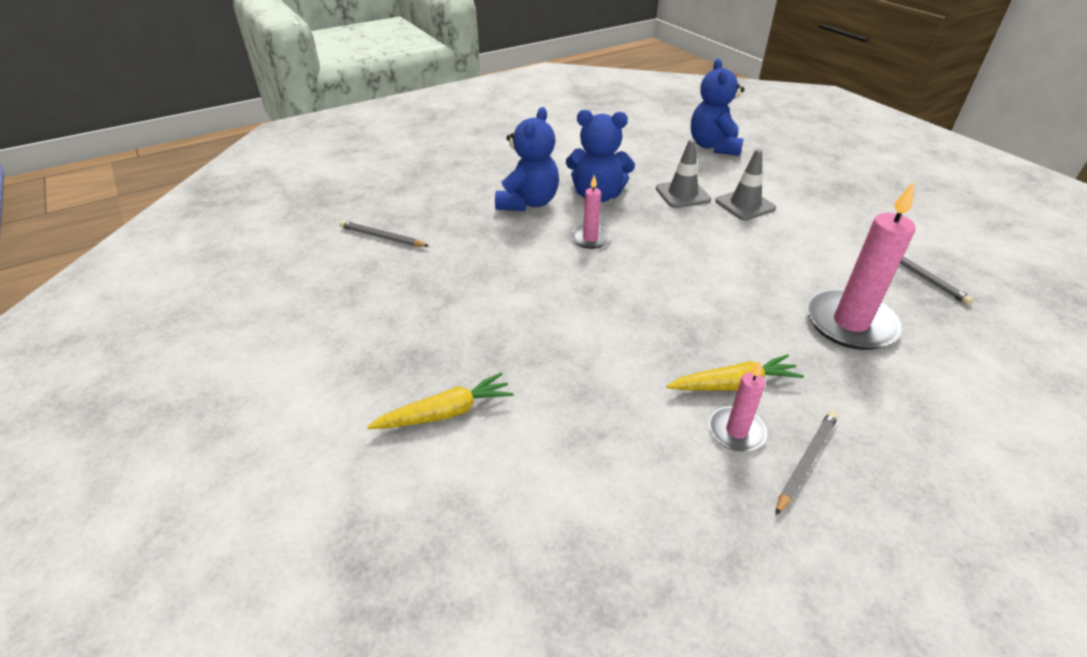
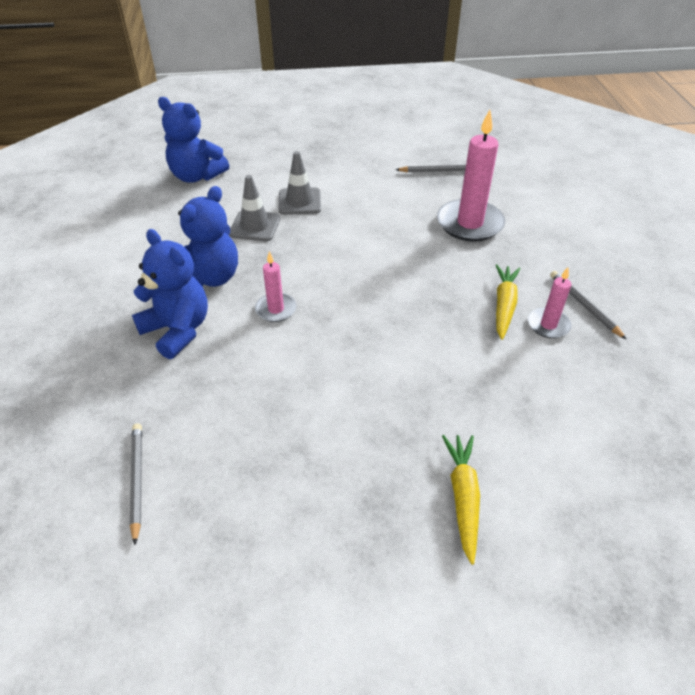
camera: 65 degrees left, 5 degrees up
(382, 237) = (137, 480): grey pencil -> grey pencil turned 120 degrees clockwise

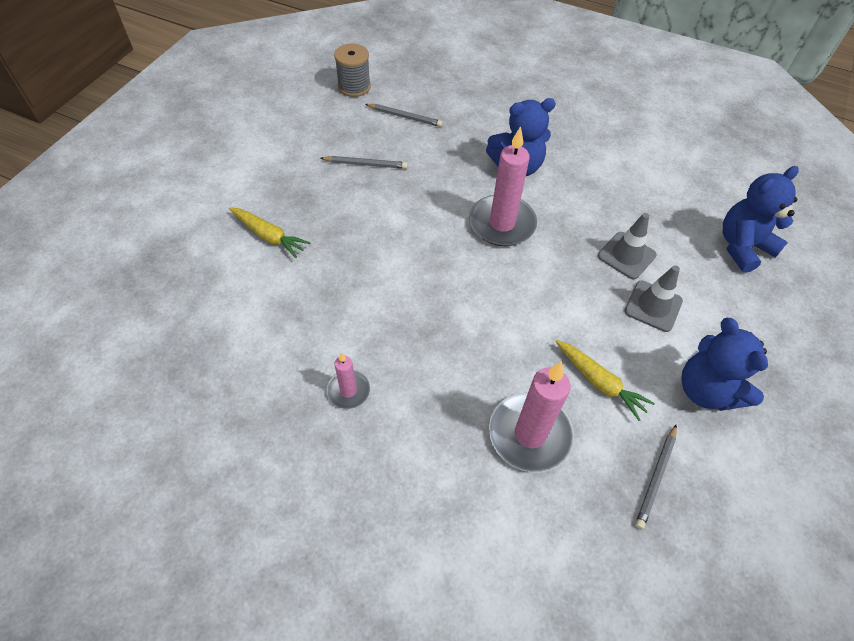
camera: 120 degrees right, 10 degrees up
(86, 597) = (354, 86): none -> grey spool
(210, 277) = (567, 202): blue teddy bear -> blue teddy bear (706, 390)
(276, 309) = (502, 223): pink candle -> pink candle, size x1.88
(504, 305) = (395, 375): yellow carrot -> yellow carrot (600, 382)
(584, 305) = (345, 441): grey pencil -> grey pencil (366, 164)

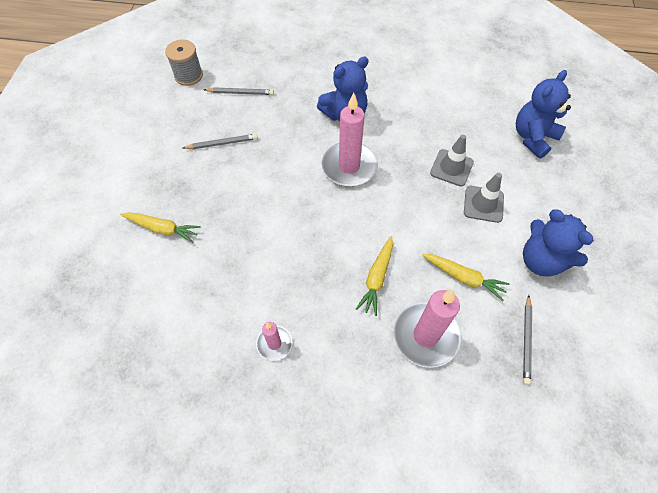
camera: 15 degrees left, 5 degrees up
(492, 354) = (377, 278): none -> yellow carrot

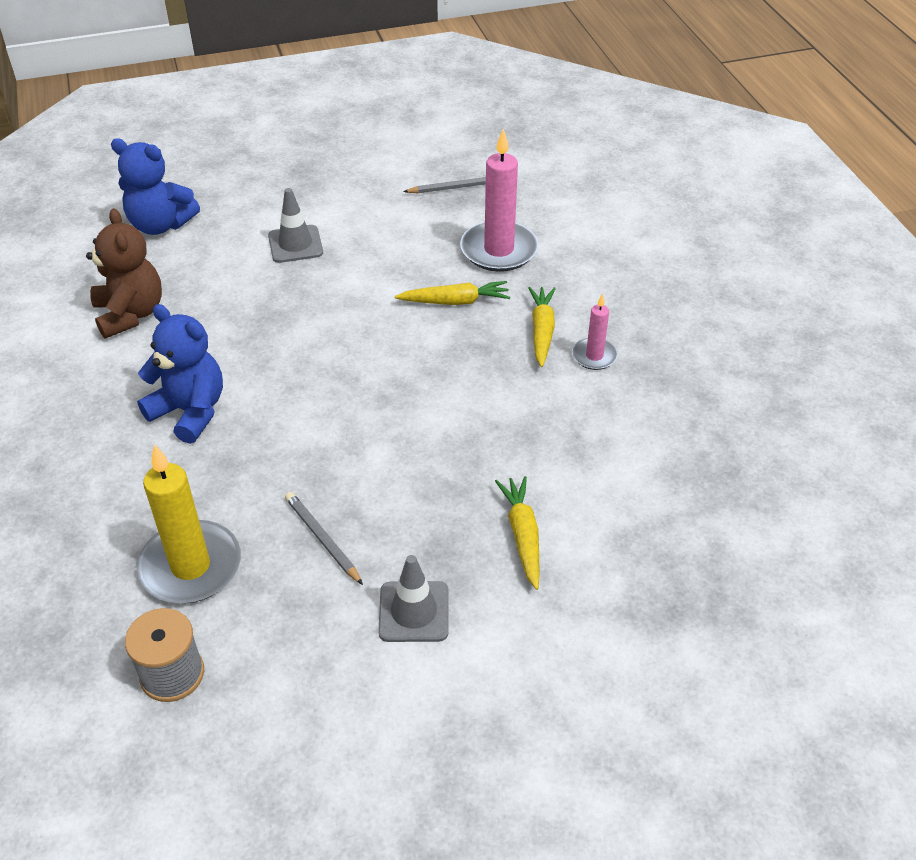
camera: 115 degrees left, 15 degrees down
(240, 93) = (191, 566): grey pencil -> yellow candle
(349, 166) = (295, 375): pink candle -> none
(442, 106) = (130, 314): none -> brown teddy bear
(451, 168) = (248, 281): grey traffic cone -> grey traffic cone (414, 612)
(463, 278) = (410, 239): yellow carrot -> yellow carrot (541, 331)
(541, 260) = (352, 192): blue teddy bear -> none

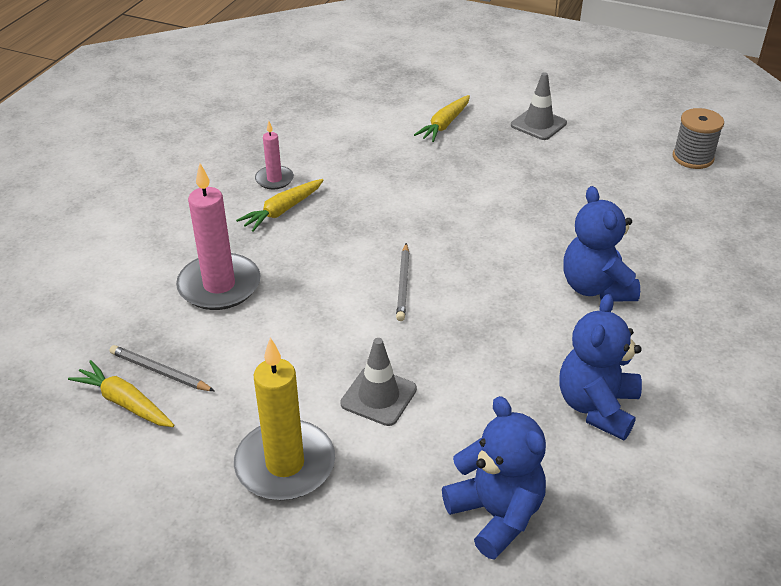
camera: 140 degrees left, 5 degrees down
(130, 314) = (597, 407): brown teddy bear -> blue teddy bear
(191, 566) = (654, 197): yellow candle -> yellow candle (285, 464)
(322, 539) = (561, 173): grey pencil -> grey pencil (403, 284)
(455, 301) = (311, 263): yellow carrot -> yellow carrot (124, 402)

